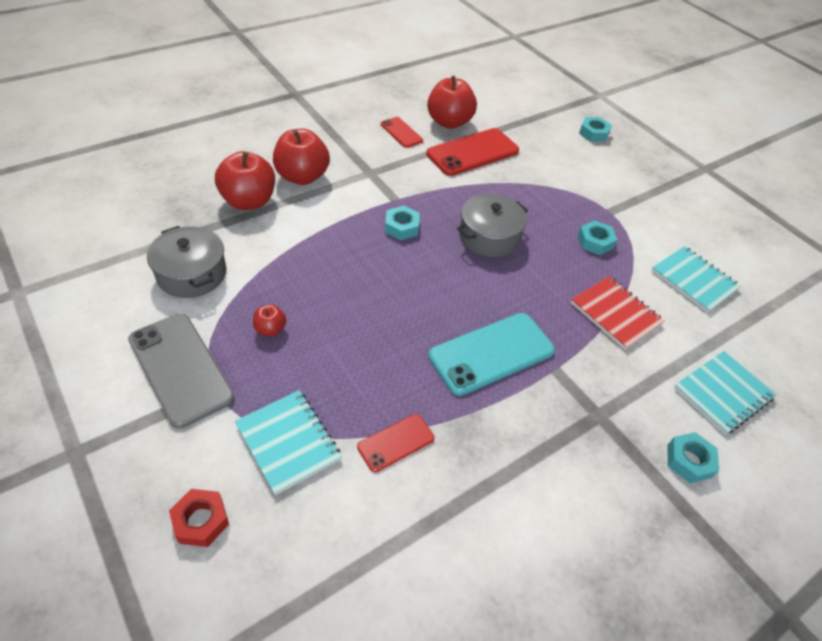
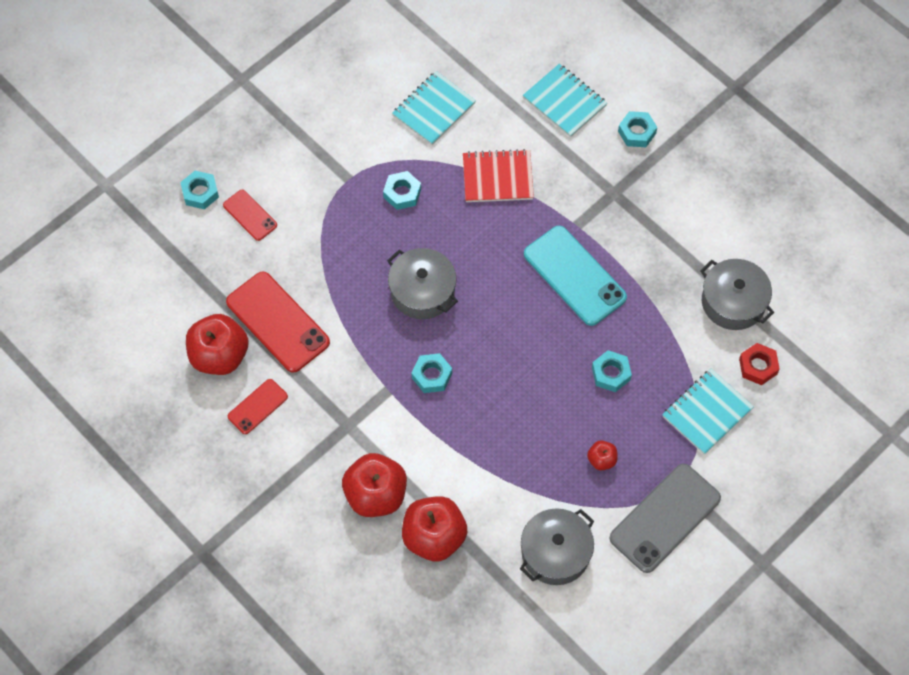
camera: 95 degrees left, 15 degrees up
(201, 521) = (785, 452): red nut -> red nut (758, 366)
(366, 359) = (611, 373): none -> turquoise nut
(396, 442) = (683, 335): red phone -> red phone (250, 215)
(431, 514) = (733, 302): none -> grey pot
(615, 314) = (497, 177): red notebook -> red notebook turned 45 degrees clockwise

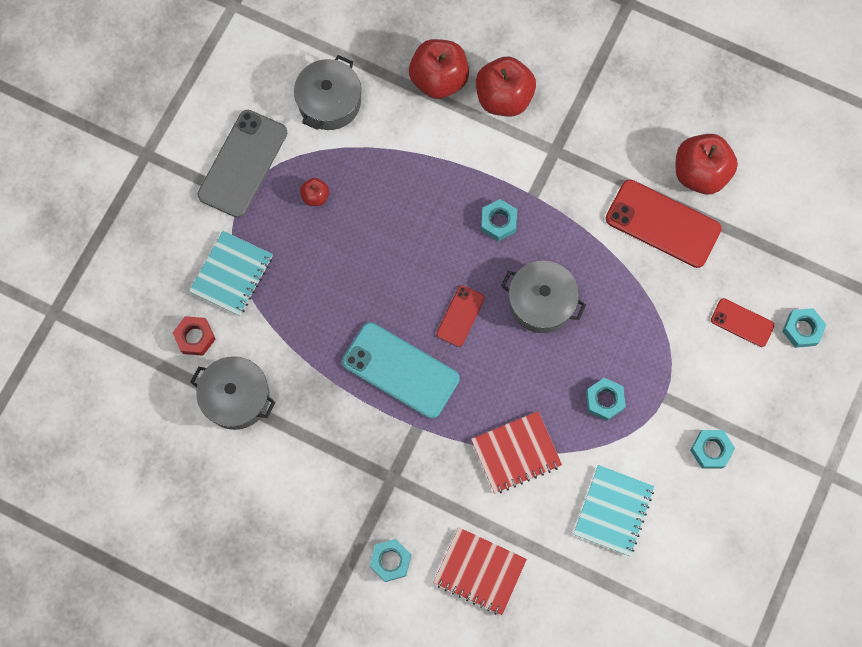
camera: 160 degrees right, 10 degrees up
(257, 406) = (642, 139): red phone -> red phone (460, 316)
(564, 102) = (479, 571): turquoise notebook -> red notebook
(611, 373) = (333, 281): turquoise nut -> turquoise nut (711, 450)

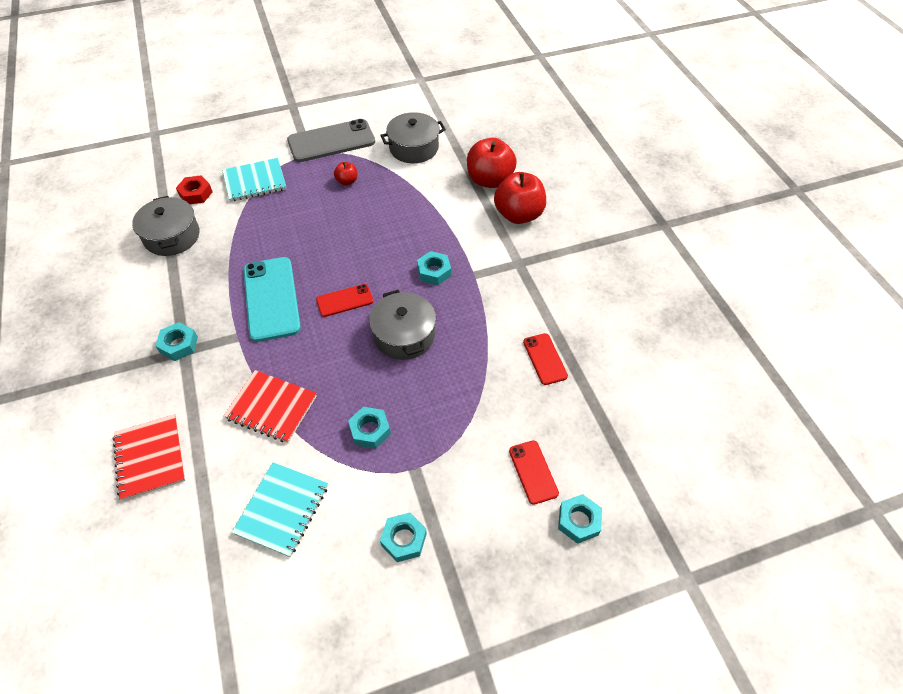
camera: 45 degrees right, 20 degrees down
(390, 560) = (115, 396): turquoise nut -> turquoise nut (179, 345)
(613, 511) = (282, 509): turquoise notebook -> turquoise notebook turned 45 degrees counterclockwise
(663, 224) = (545, 359): red phone -> red phone, size x0.54
(699, 173) = (608, 351): red apple -> none

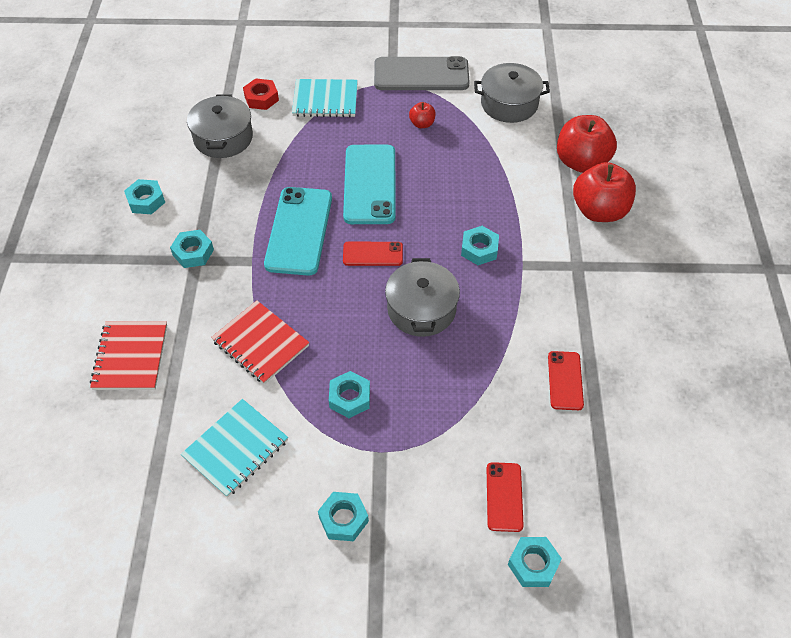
camera: 20 degrees right, 0 degrees up
(116, 311) = (146, 201): none -> turquoise nut
(320, 242) = (370, 184): none -> turquoise phone

